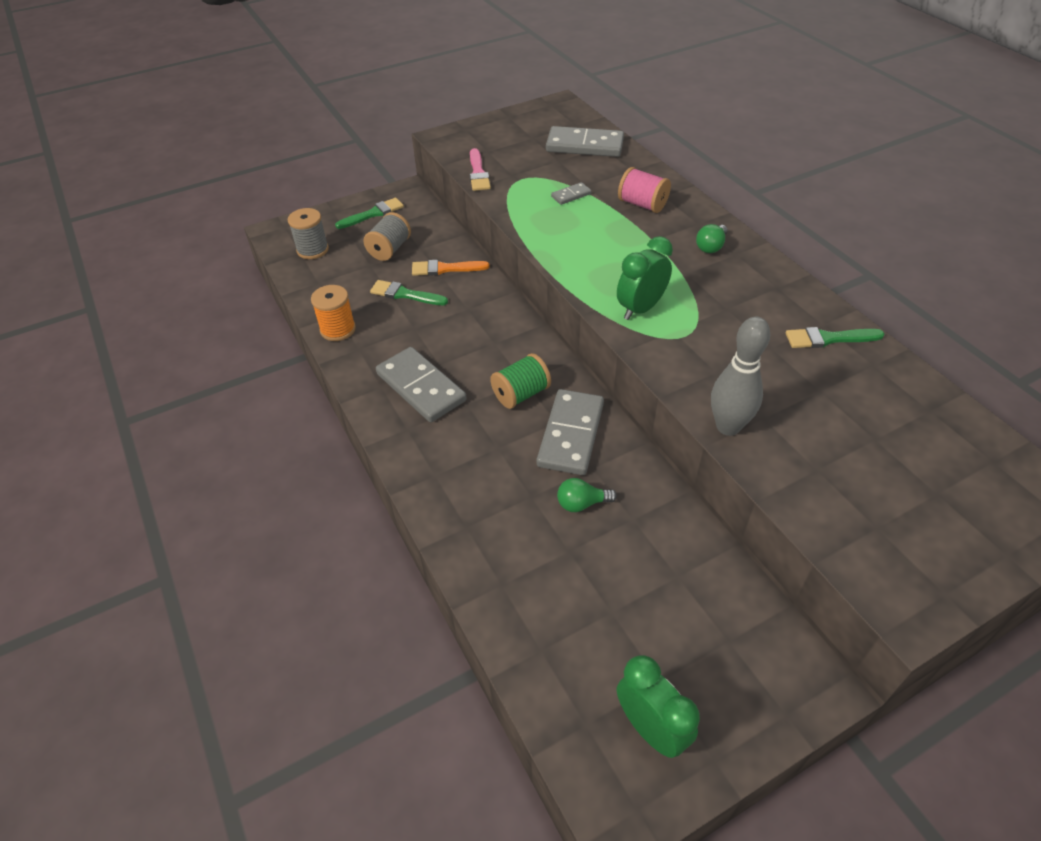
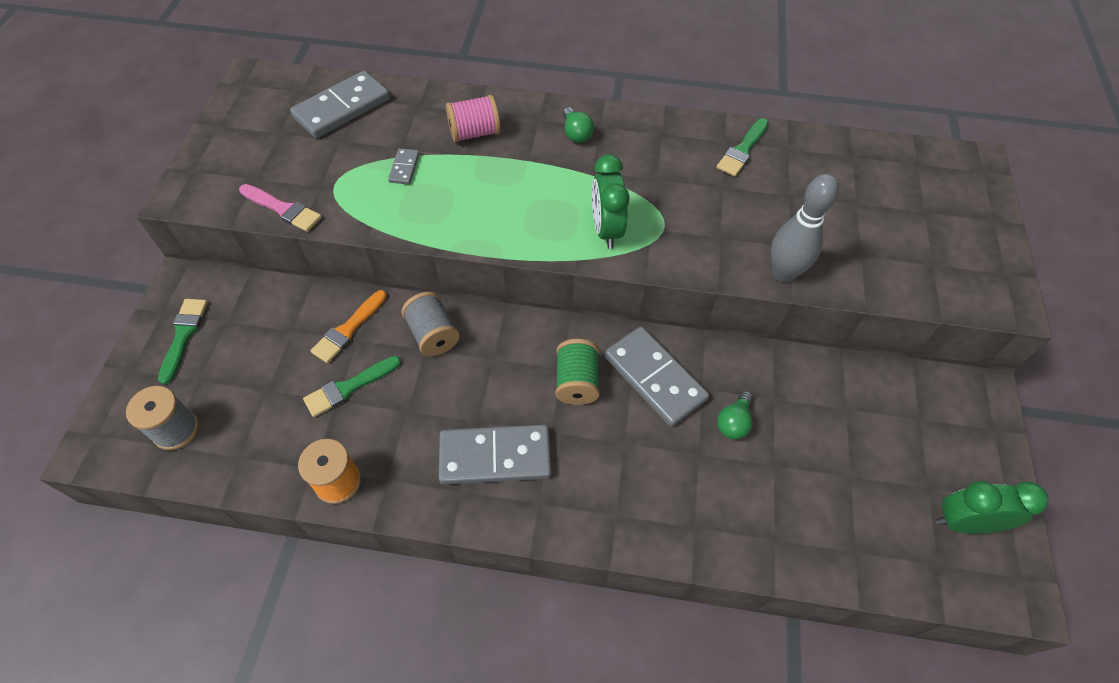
camera: 55 degrees left, 10 degrees up
(389, 249) = (262, 357): grey spool -> grey spool (433, 335)

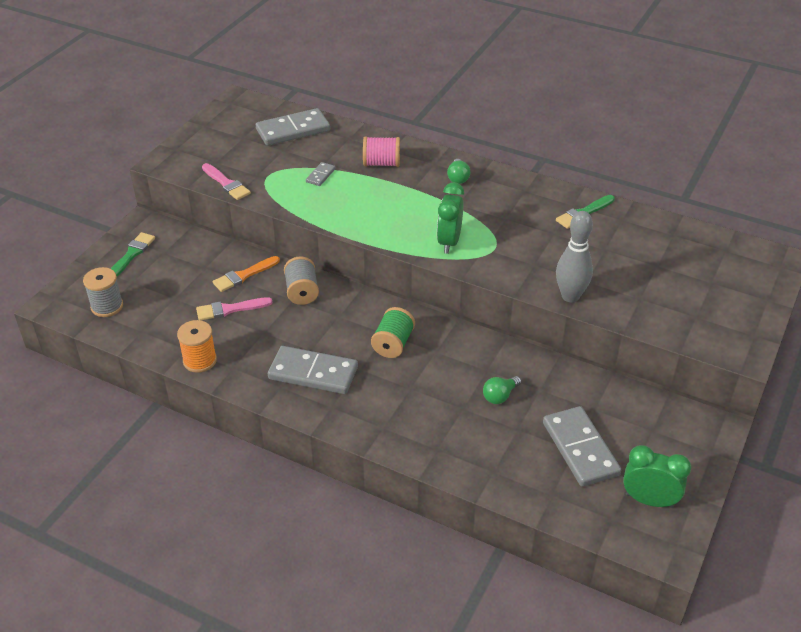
camera: 20 degrees right, 15 degrees down
(349, 387) = (230, 309): green brush -> pink brush
(654, 378) = (453, 355): grey domino -> grey domino (580, 449)

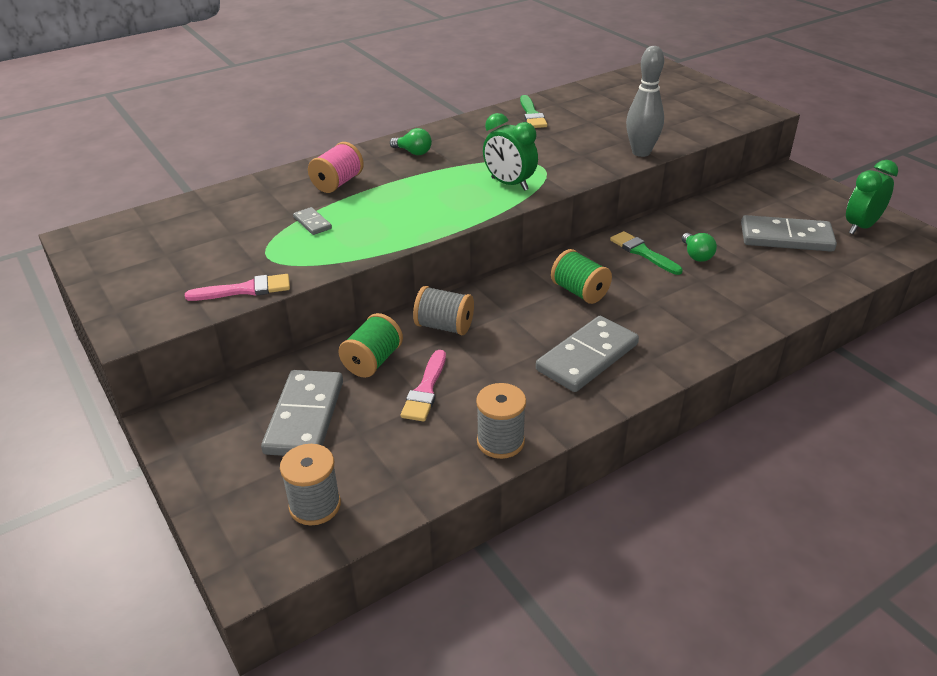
camera: 60 degrees left, 5 degrees down
(132, 254) = (226, 450): green brush -> green brush (643, 252)
(200, 360) = (500, 441): orange spool -> grey spool
(244, 275) = (373, 361): orange brush -> green spool
(293, 130) = (202, 217): grey domino -> grey domino (305, 417)

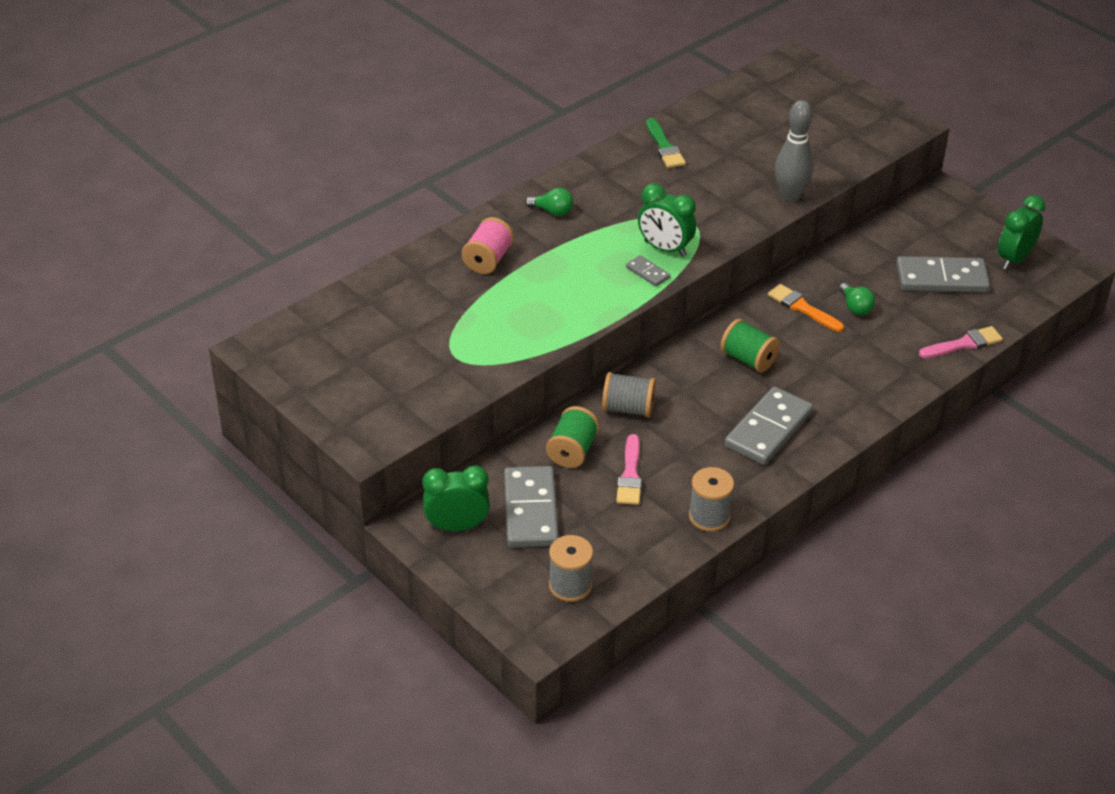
camera: 10 degrees left, 5 degrees up
(219, 426) = (457, 526): none -> green clock
(245, 290) = (452, 396): pink brush -> pink brush (963, 344)
(312, 223) = (483, 313): grey domino -> grey domino (647, 272)
(643, 252) = (802, 308): green brush -> orange brush

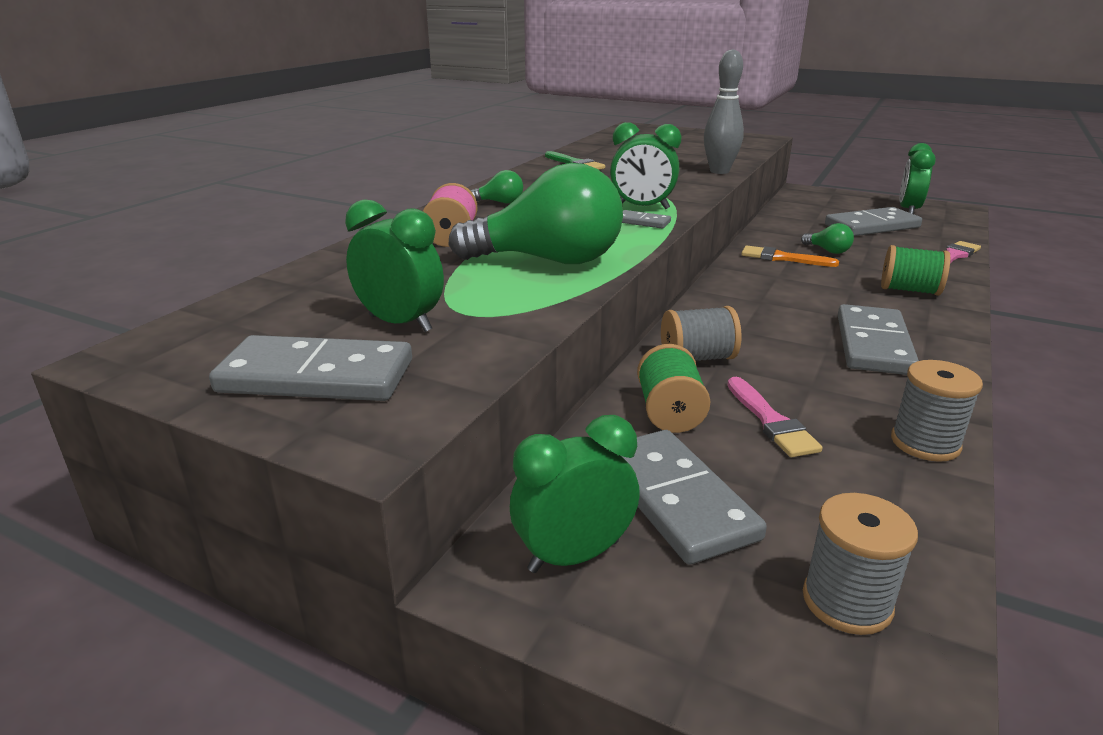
camera: 20 degrees left, 15 degrees down
(352, 393) = (316, 377): none -> grey domino
(412, 357) = (400, 323): none -> green clock
(541, 310) = (549, 261): none -> green light bulb
(748, 359) = (779, 297): green spool -> green spool (909, 290)

